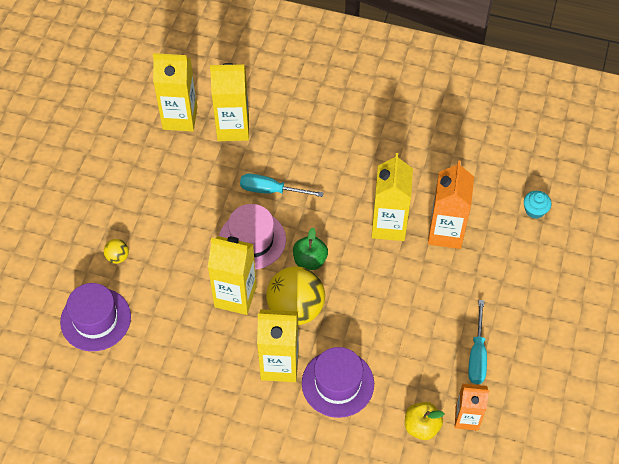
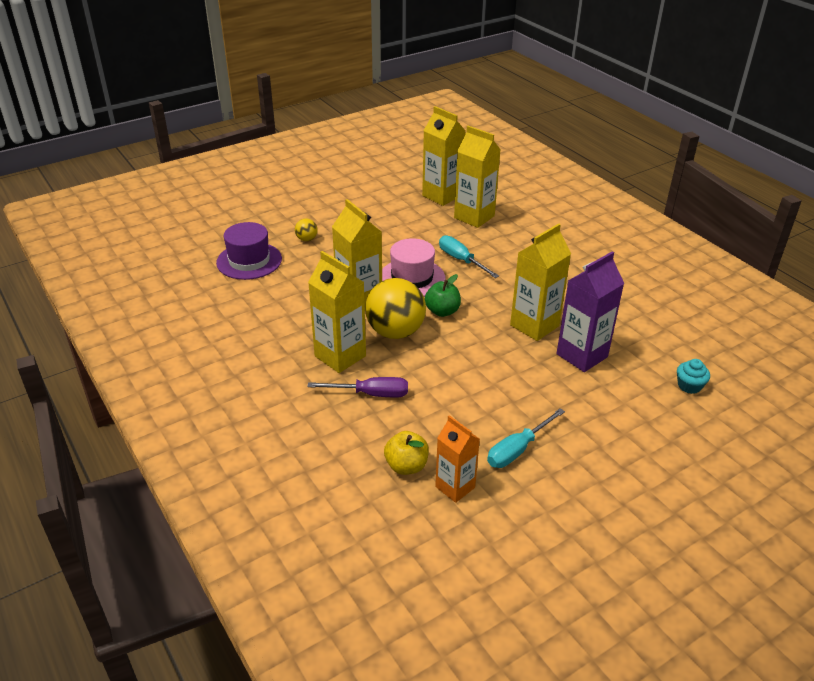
camera: 40 degrees right, 20 degrees down
(337, 383) = (371, 394): purple hat -> purple screwdriver
(445, 232) = (582, 355): orange carton -> purple carton

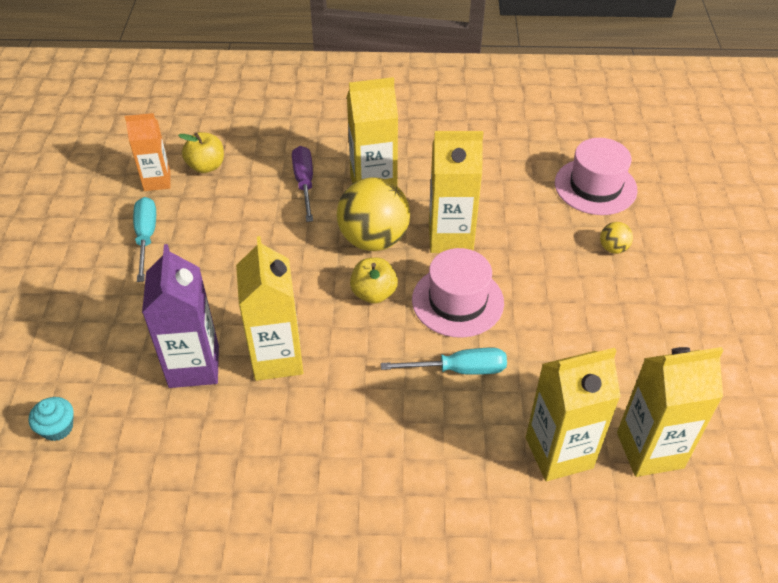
camera: 125 degrees right, 10 degrees up
(249, 261) = (595, 186): purple hat -> pink hat
(371, 394) = (304, 183): purple screwdriver -> purple screwdriver turned 135 degrees clockwise
(442, 311) = (373, 293): green apple -> yellow apple

